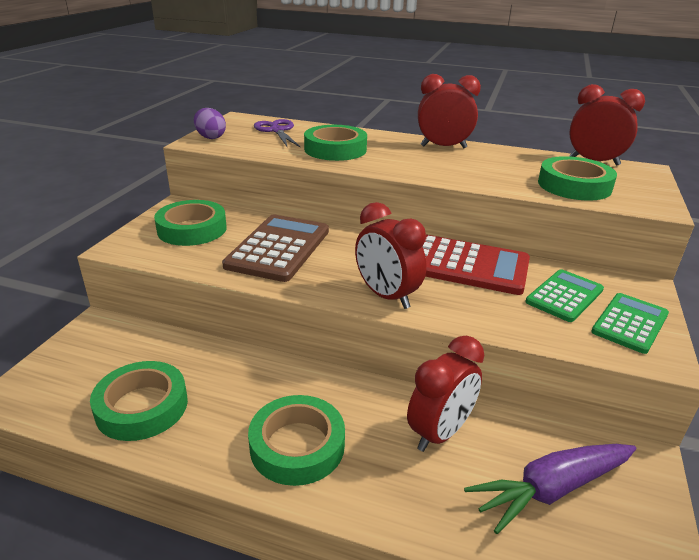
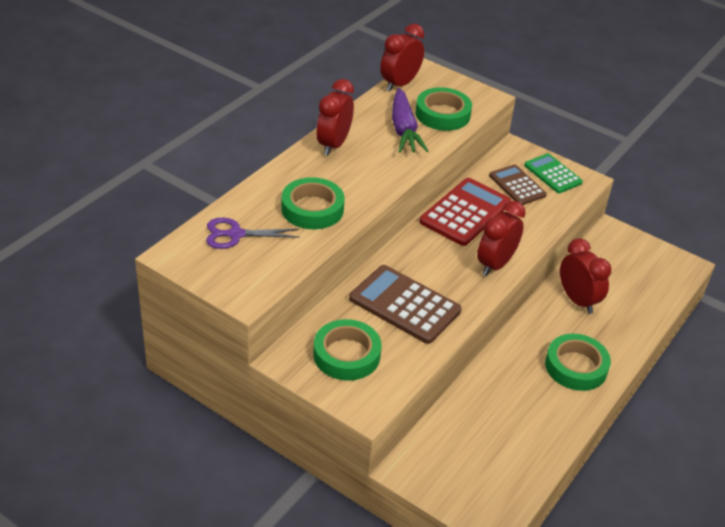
camera: 75 degrees left, 10 degrees up
(142, 406) = (522, 442): green tape -> none
(210, 137) = (235, 286): purple egg -> none
(387, 296) = (495, 264): red clock -> red clock turned 150 degrees clockwise
(551, 489) = (626, 273): purple carrot -> purple carrot (403, 130)
(564, 296) = (517, 185): green calculator -> brown calculator

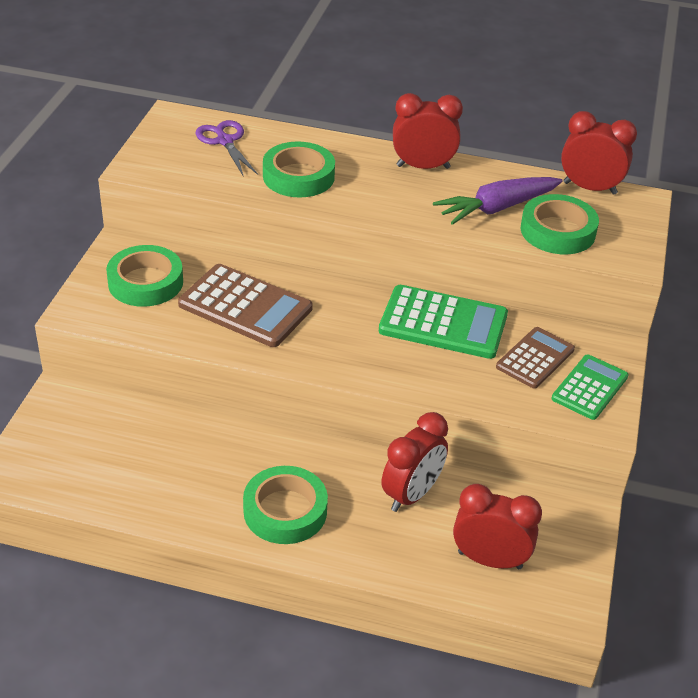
camera: 70 degrees right, 0 degrees up
(404, 305) = (245, 306): brown calculator -> brown calculator turned 105 degrees clockwise
(465, 212) = (443, 323): red calculator -> green calculator
(495, 264) = (361, 365): red clock -> red clock (489, 560)

